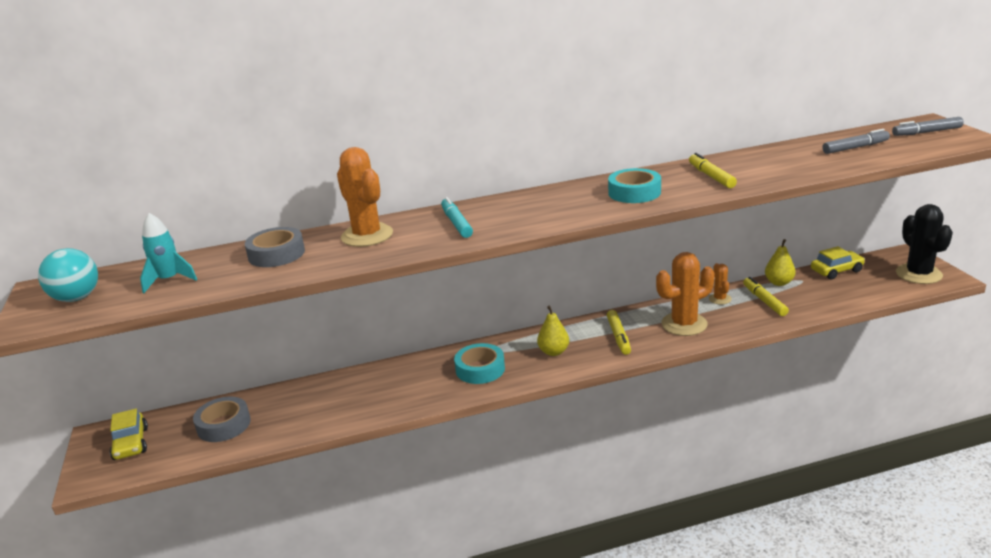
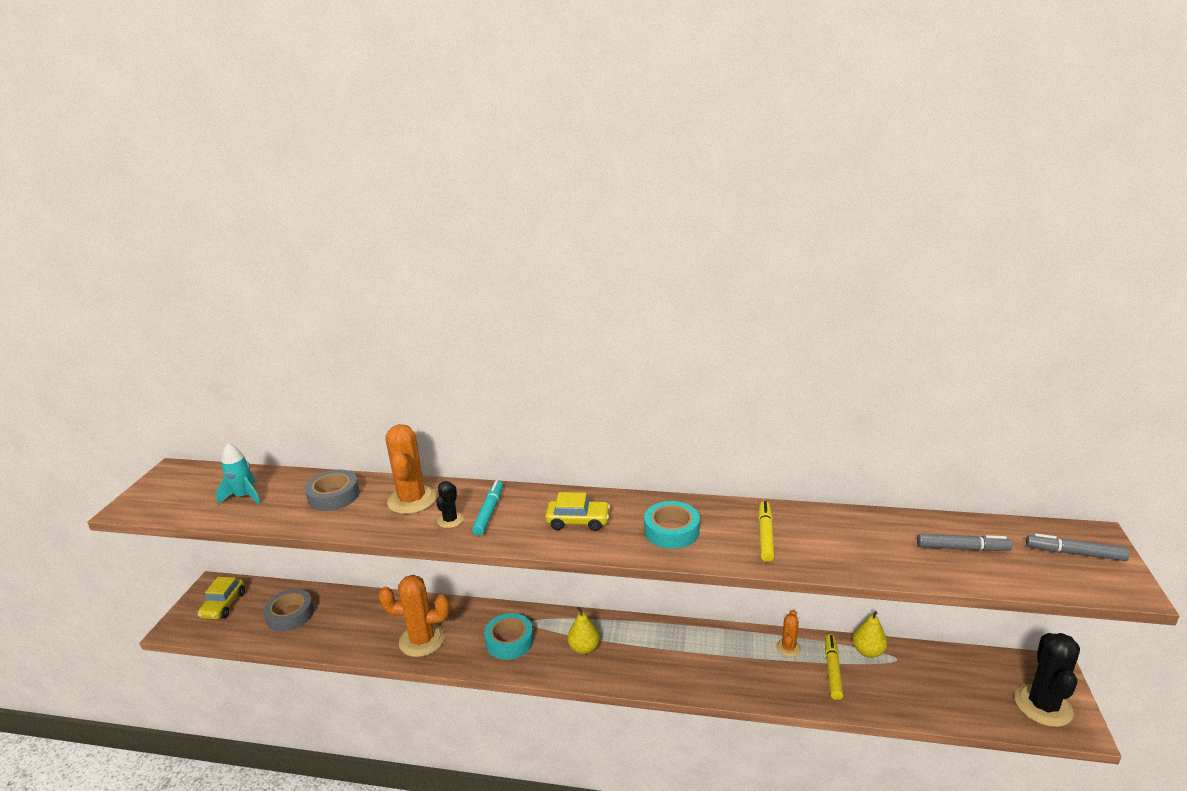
camera: 25 degrees right, 0 degrees up
(76, 298) = (178, 492): turquoise ball -> none
(425, 237) = (450, 520): none -> black cactus
(618, 337) = (654, 655): yellow marker -> none
(684, 324) = (727, 666): orange cactus -> orange cactus (422, 640)
(836, 271) = (946, 660): yellow car -> yellow car (578, 521)

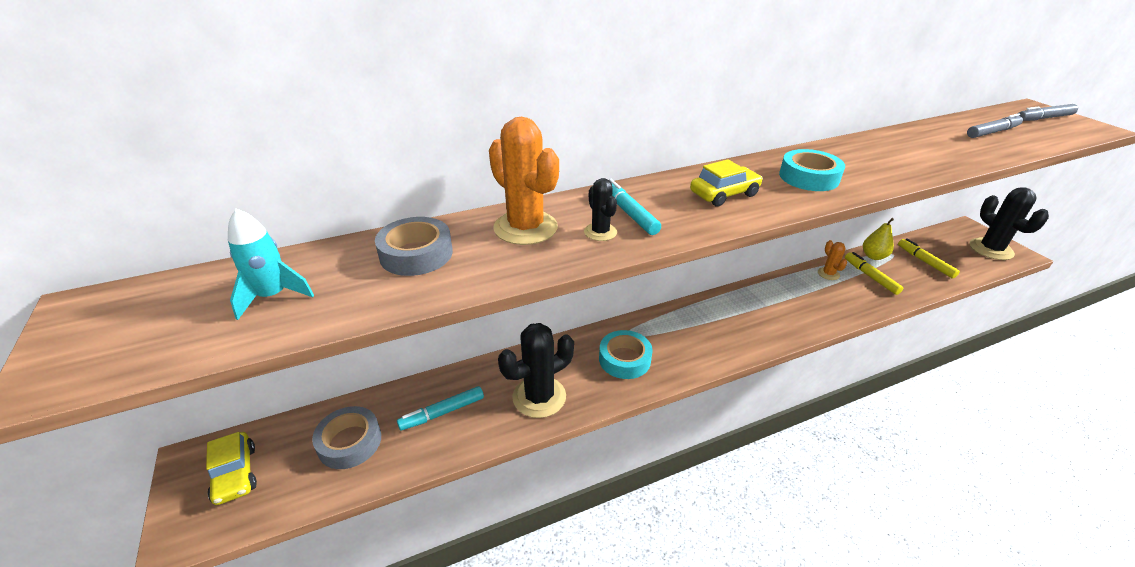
camera: 35 degrees left, 10 degrees up
(355, 621) = (442, 413): none -> turquoise marker
(422, 640) = (539, 397): orange cactus -> black cactus
(584, 648) = (693, 336): yellow pear -> none
(765, 535) = (876, 160): yellow marker -> yellow marker (925, 262)

